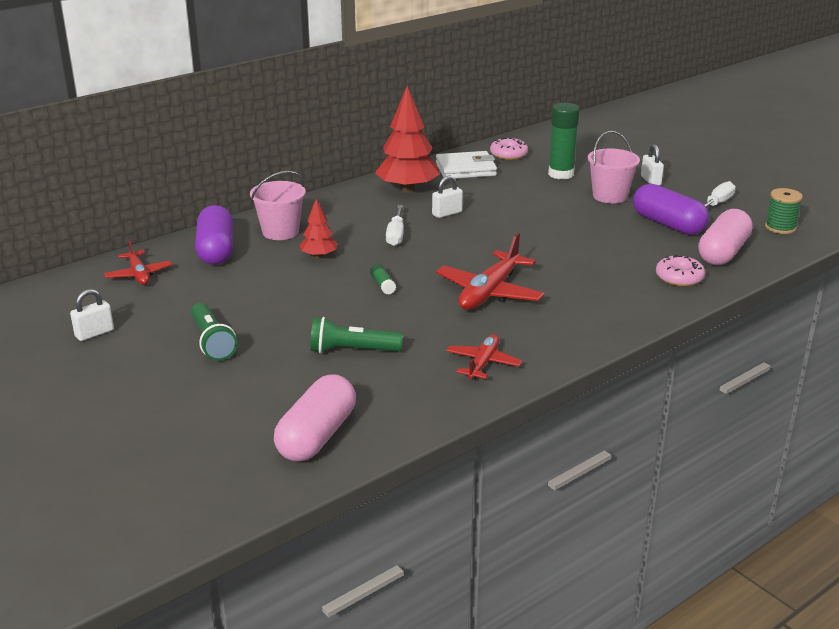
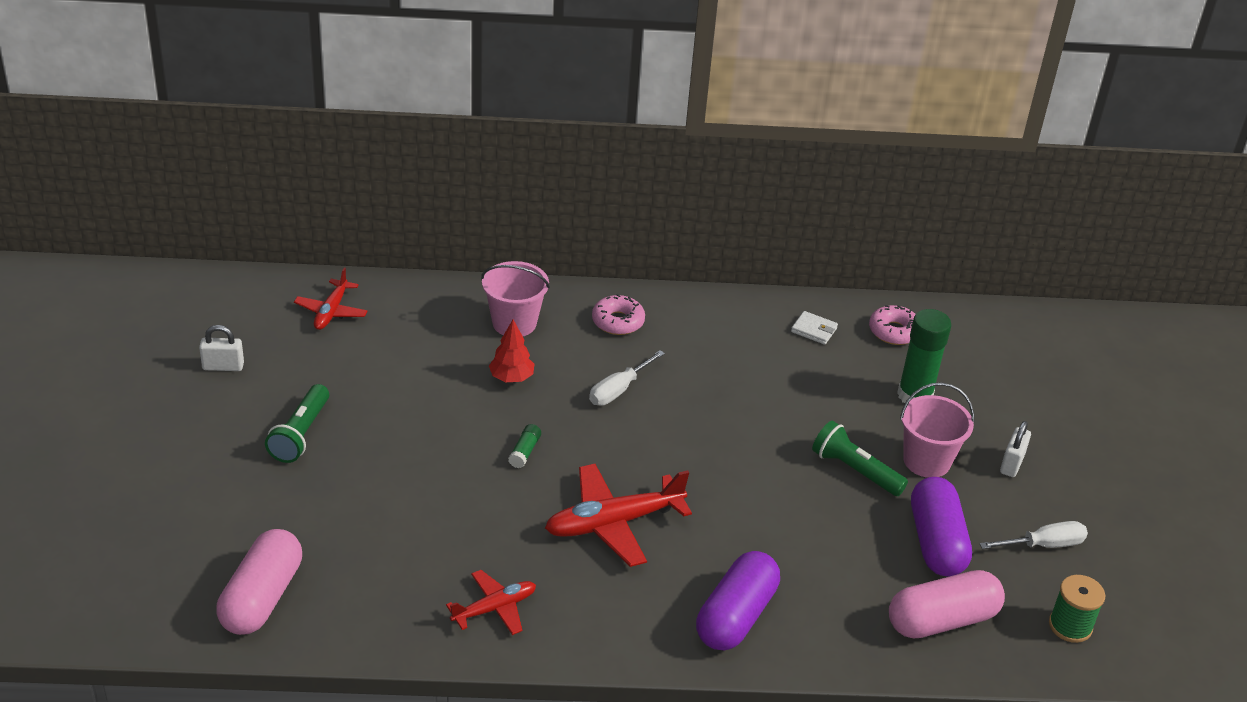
camera: 35 degrees right, 10 degrees up
(216, 250) = (429, 316): purple capsule -> purple capsule (736, 616)
(317, 436) = (262, 597): pink capsule -> pink capsule turned 45 degrees counterclockwise
(352, 350) = (401, 518): green flashlight -> green flashlight (855, 470)
(407, 189) = (711, 329): red tree -> none
(447, 213) = (709, 387): white padlock -> none
(465, 169) = (814, 330): white wallet -> white wallet, size x0.52
(679, 277) = (839, 624): pink donut -> pink donut (618, 321)

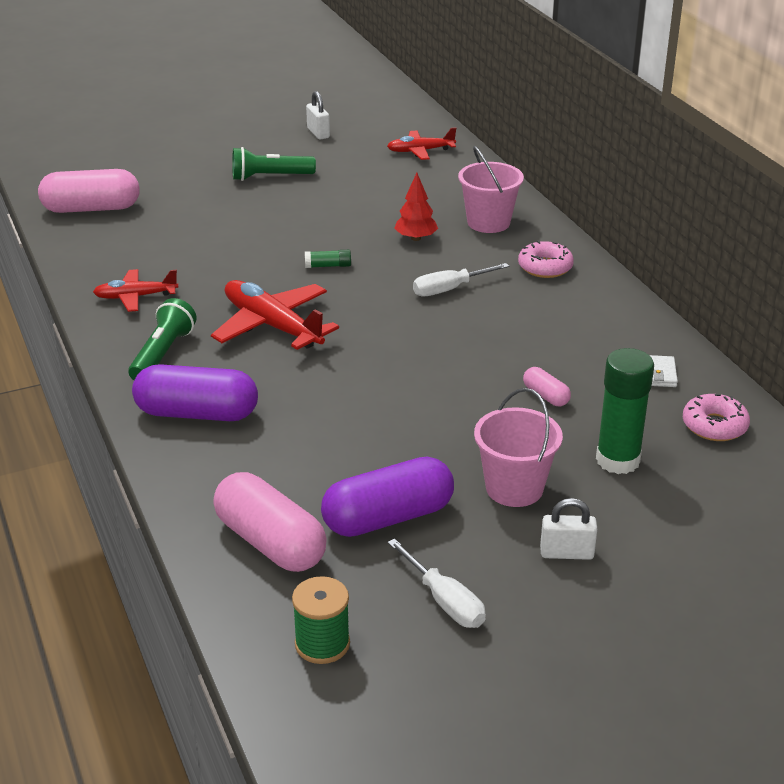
camera: 70 degrees right, 5 degrees down
(495, 608) = (135, 297): red plane -> red plane turned 135 degrees clockwise
(619, 390) = (450, 289): white screwdriver -> white screwdriver turned 45 degrees counterclockwise
(814, 398) = (545, 396): none -> pink capsule
(855, 470) = (456, 443): green flashlight -> green flashlight (163, 354)

